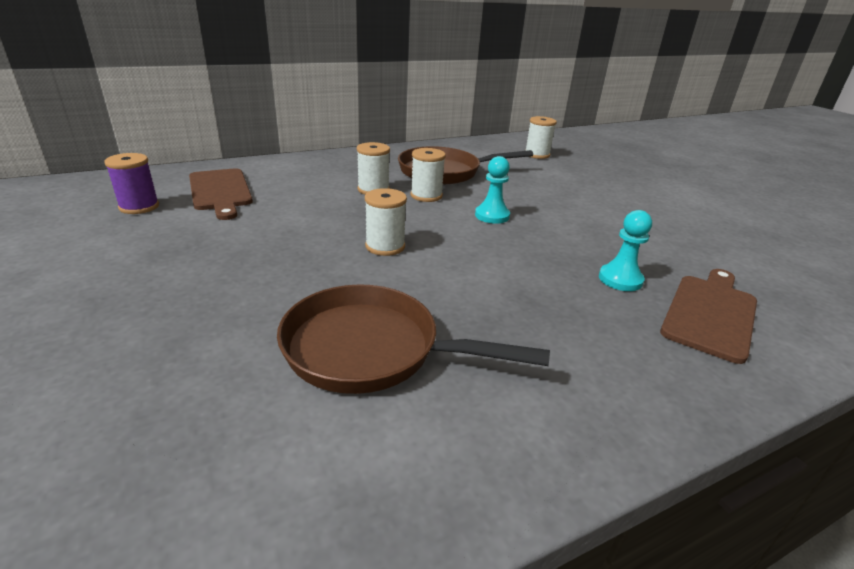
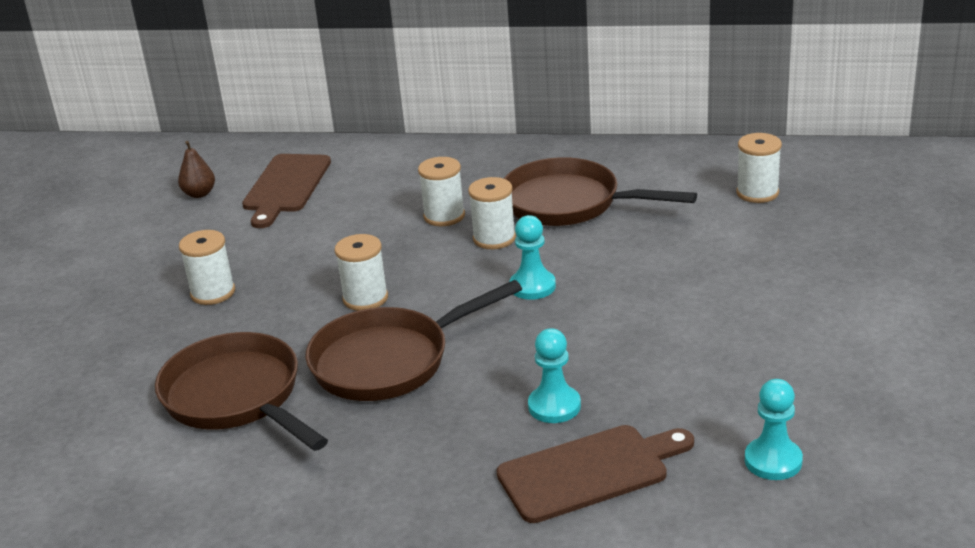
camera: 40 degrees right, 0 degrees up
(139, 207) = (199, 194): purple spool -> brown pear
(238, 272) = (213, 293): none -> white spool
(465, 282) = (389, 361): none -> brown pan
(778, 273) = (773, 461): none -> turquoise pawn

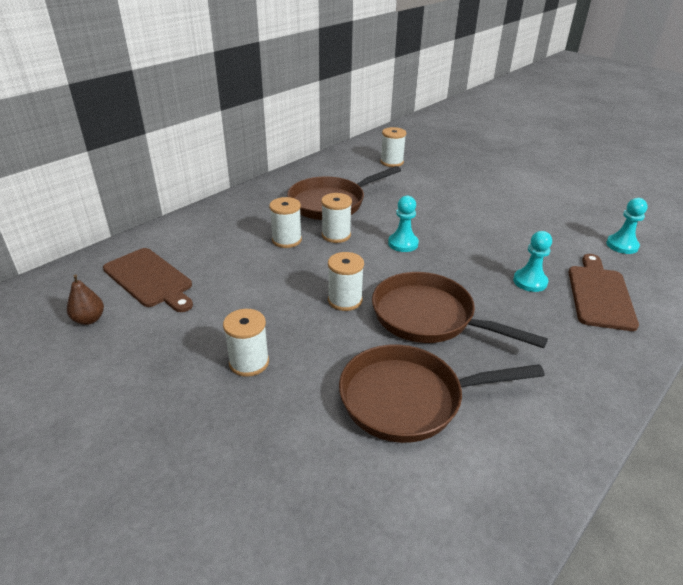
camera: 60 degrees left, 5 degrees up
(389, 361) = (429, 317): brown pan -> brown pan turned 120 degrees clockwise

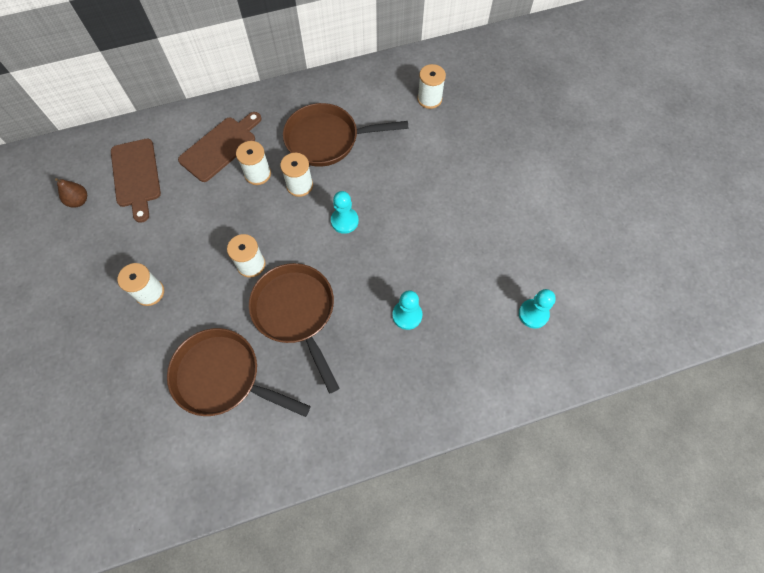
camera: 30 degrees right, 30 degrees up
(600, 294) = (450, 357): brown cutting board -> brown cutting board (220, 147)

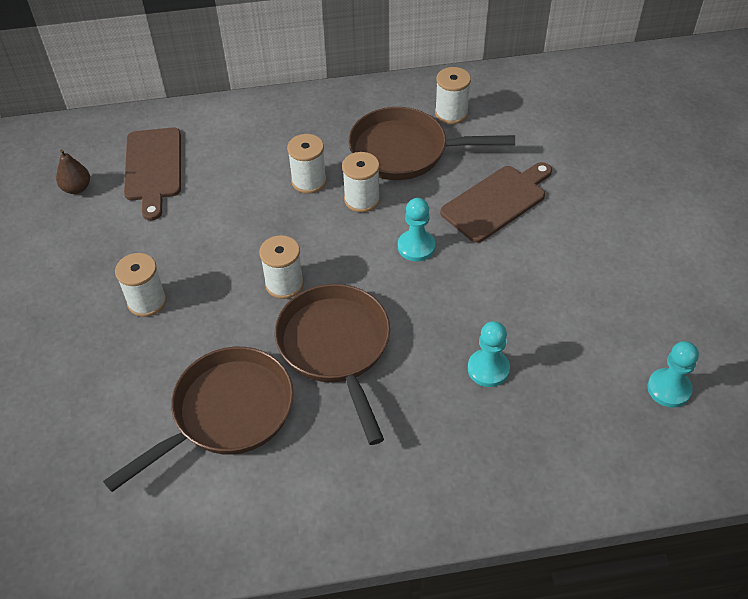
camera: 10 degrees right, 15 degrees down
(220, 147) = (265, 146): brown cutting board -> brown cutting board (497, 201)
(223, 377) = (226, 413): brown pan -> brown pan turned 105 degrees clockwise
(429, 99) = (547, 118): white spool -> white spool (451, 113)

